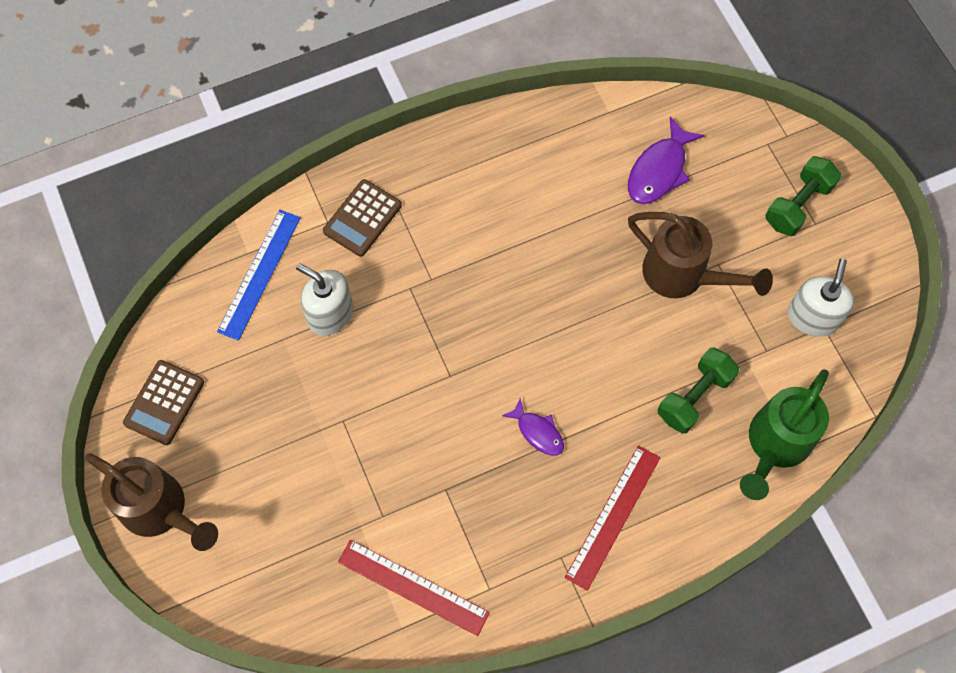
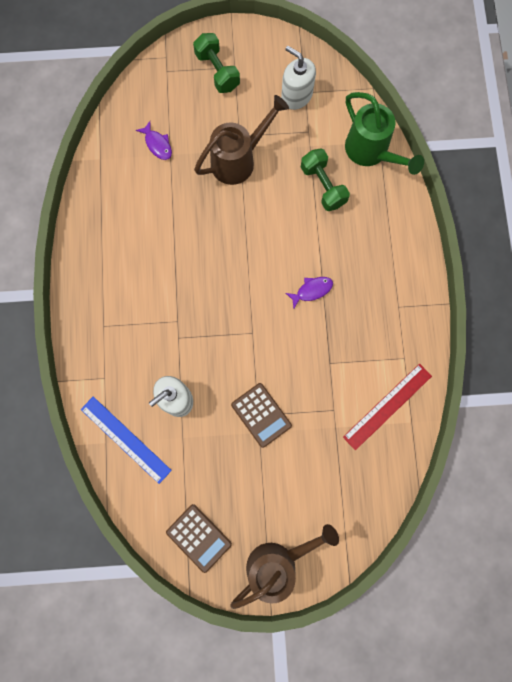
camera: 70 degrees left, 10 degrees up
(362, 218) = (111, 352): brown calculator -> brown calculator (261, 415)
(613, 516) = (383, 265): red ruler -> none
(659, 170) = (157, 144): purple fish -> purple fish, size x0.62

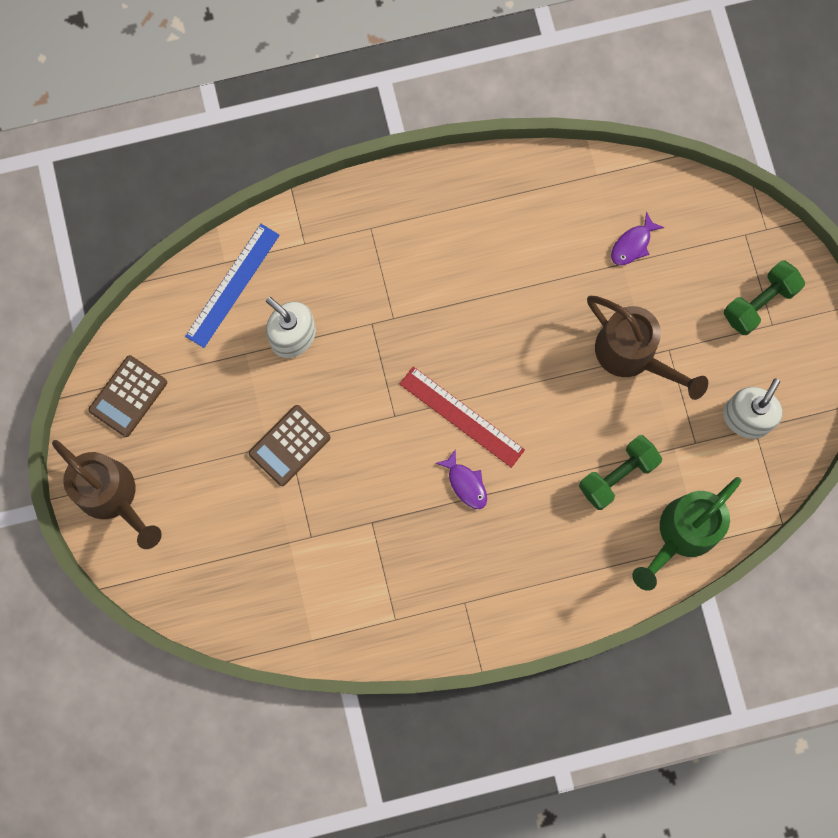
camera: 80 degrees right, 0 degrees up
(387, 406) = (327, 605): red ruler -> red ruler (462, 416)

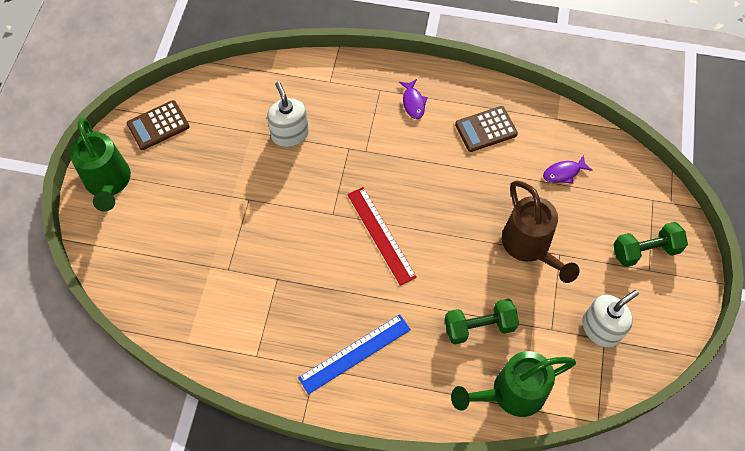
camera: 25 degrees right, 15 degrees down
(112, 496) = (108, 183): brown watering can -> green watering can
(232, 285) = (267, 87): blue ruler -> blue ruler (355, 353)
(289, 445) = (248, 202): brown calculator -> brown calculator (486, 129)
(466, 483) = (360, 282): purple fish -> purple fish (413, 103)

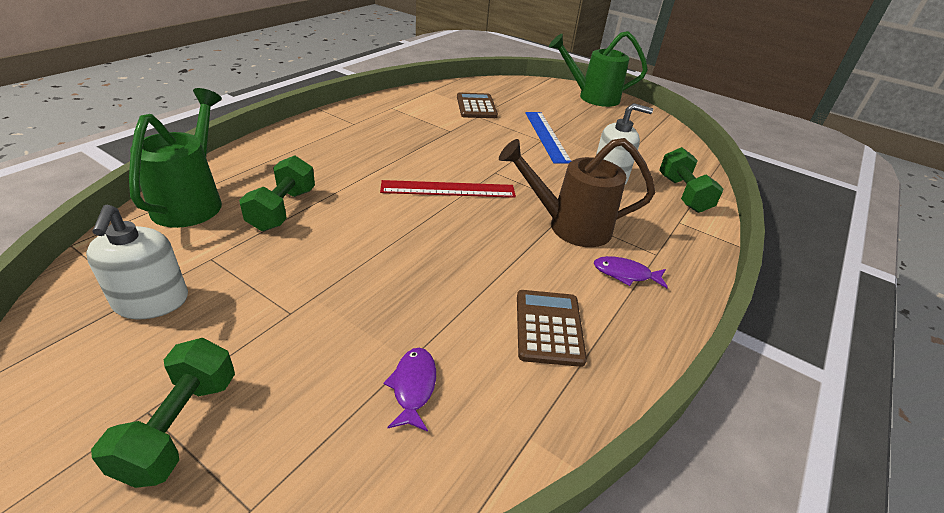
camera: 110 degrees right, 25 degrees down
(158, 125) = (644, 124): brown calculator -> brown calculator (476, 107)
(286, 82) = (683, 194): none -> green dumbbell
(355, 353) = (344, 141): blue ruler -> blue ruler (547, 136)
(529, 246) = (330, 288): brown watering can -> brown watering can (570, 227)

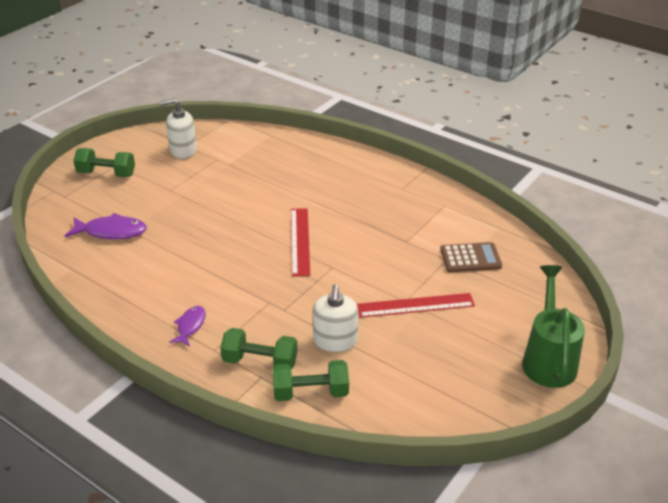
camera: 95 degrees right, 0 degrees up
(192, 201) = (272, 142): green watering can -> none
(282, 209) = (266, 174): green dumbbell -> green dumbbell (260, 362)
(413, 387) = (111, 232): purple fish -> purple fish, size x1.62
(547, 136) = (415, 305): blue ruler -> red ruler
(549, 327) = (143, 282): brown calculator -> none
(570, 227) = (251, 304): brown watering can -> none

